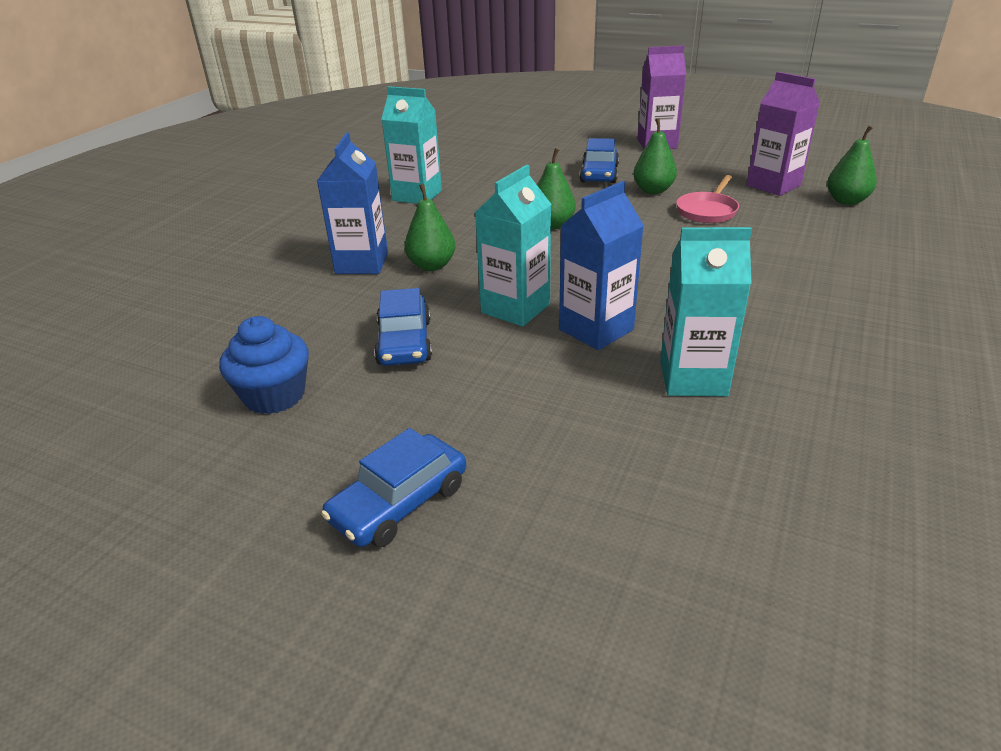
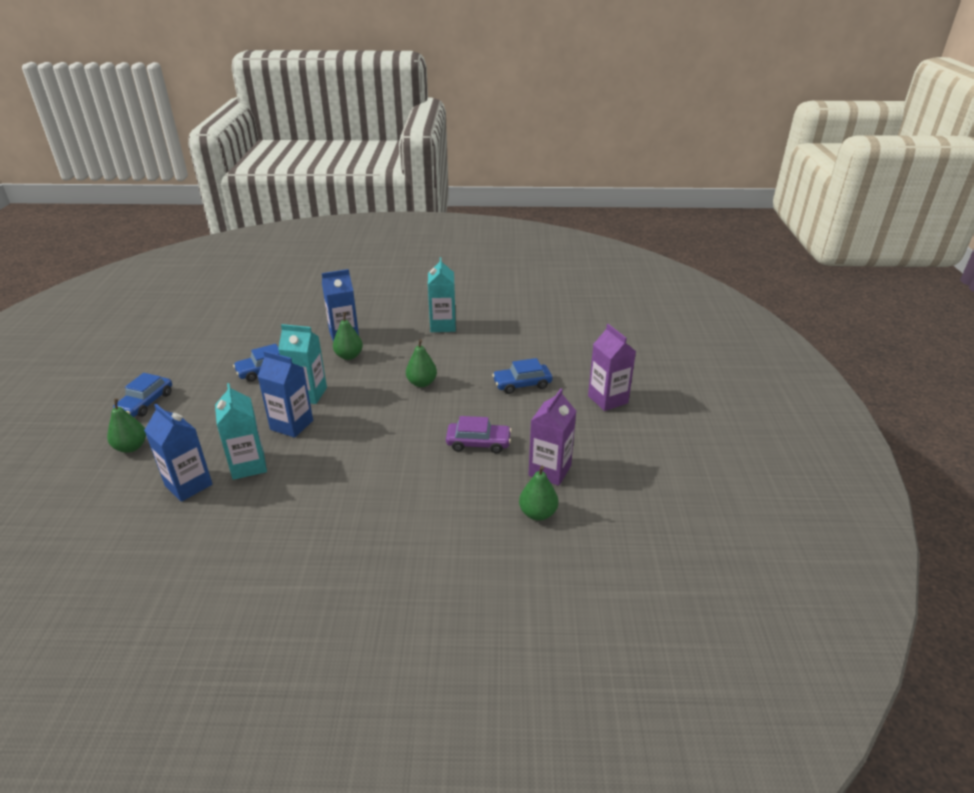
camera: 65 degrees right, 0 degrees up
(274, 395) = (215, 352): blue cupcake -> none
(399, 503) = (146, 403): blue car -> blue car turned 90 degrees counterclockwise
(653, 190) = (504, 413): green pear -> green pear (131, 447)
(707, 211) = (478, 443): pink pan -> purple car
(730, 447) = (188, 485): none -> blue carton

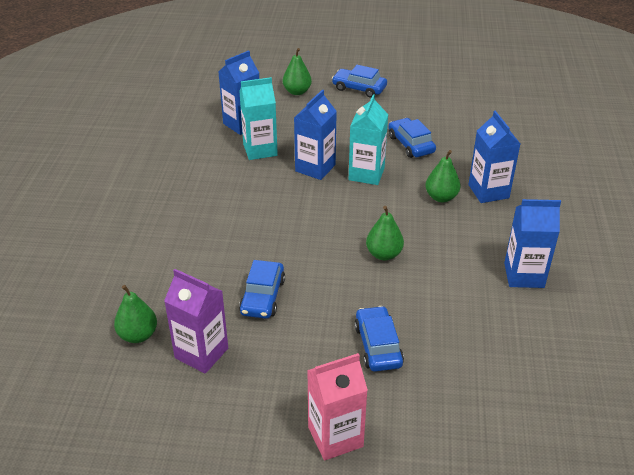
camera: 95 degrees right, 5 degrees up
(443, 325) = (524, 275): turquoise carton -> blue carton
(478, 443) = (262, 296): purple car -> blue car
(607, 399) = (335, 437): purple carton -> pink carton

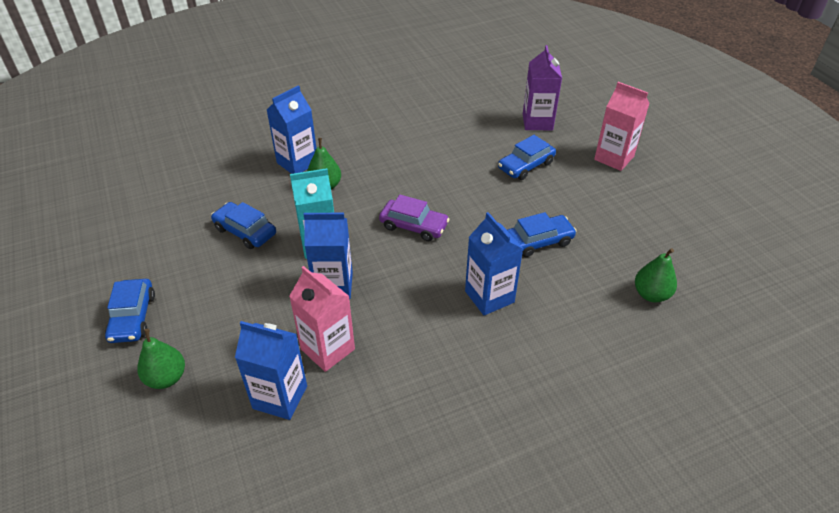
camera: 120 degrees left, 5 degrees up
(201, 353) = (625, 247): purple carton -> purple carton (537, 122)
(260, 150) = (327, 349): turquoise carton -> pink carton
(347, 229) = (414, 226): none -> purple car
(384, 254) = (428, 194): green pear -> none
(411, 144) = (245, 231): blue car -> blue car turned 90 degrees clockwise
(524, 275) = (394, 123): blue carton -> blue carton (489, 297)

